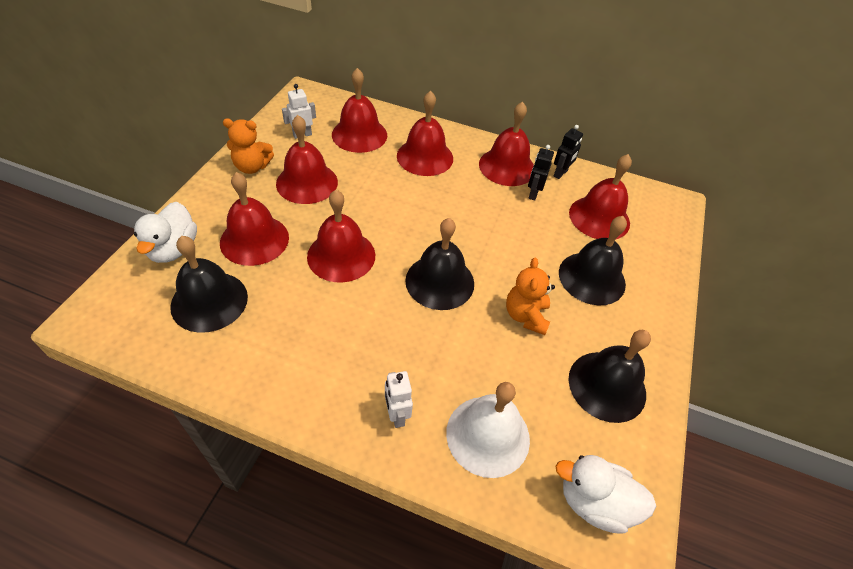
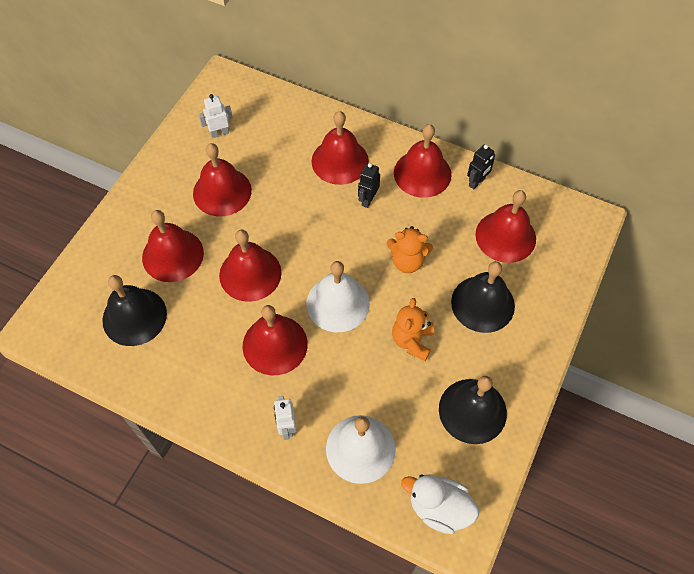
camera: 10 degrees right, 10 degrees up
(173, 249) = (102, 263): white duck -> none
(252, 167) = (171, 173): orange teddy bear -> orange teddy bear (407, 261)
(359, 134) = (276, 133): red bell -> red bell (275, 344)
(440, 281) = (338, 303): black bell -> white bell
(533, 193) = (443, 207): black robot -> black robot (368, 200)

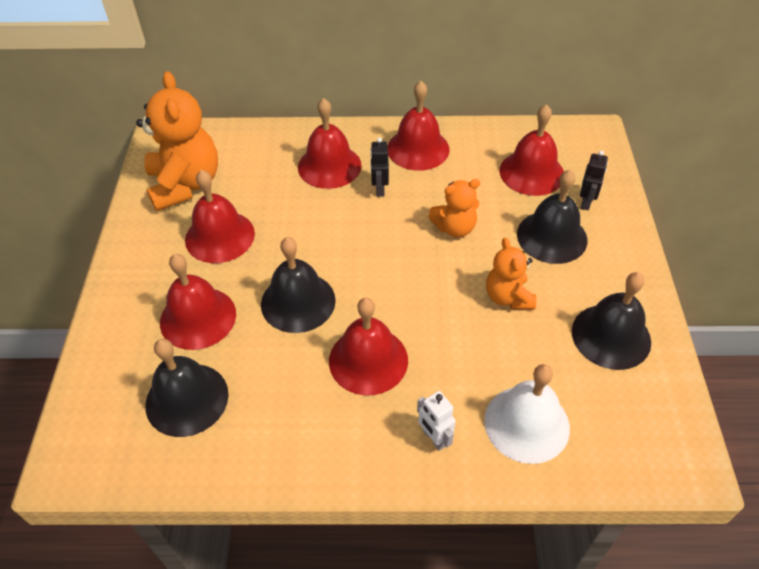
camera: 25 degrees left, 10 degrees down
(219, 133) = (185, 184): white robot -> orange teddy bear
(250, 273) = (298, 302): red bell -> black bell
(338, 303) = (410, 293): white bell -> none
(439, 508) = (646, 445): white duck -> none
(477, 182) = (474, 138): black robot -> black robot (586, 202)

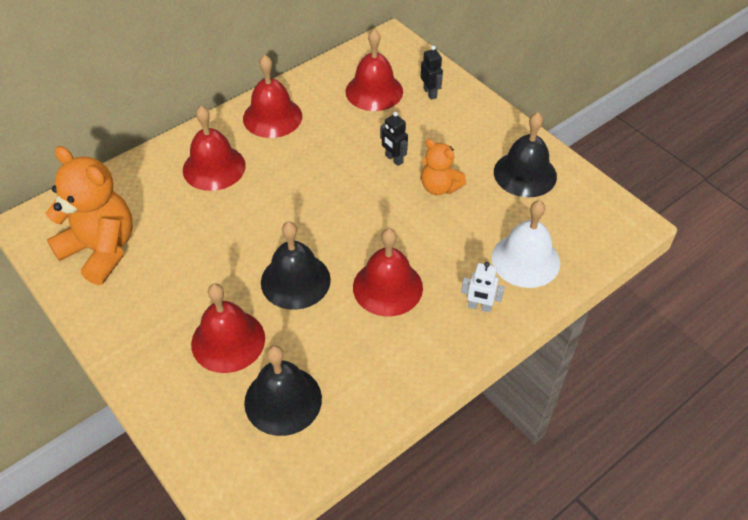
camera: 40 degrees left, 0 degrees up
(220, 236) = (179, 272): red bell -> none
(379, 189) = (273, 163): black robot -> black robot (394, 159)
(454, 228) = (358, 161): orange teddy bear -> none
(552, 236) = (429, 130): black bell -> none

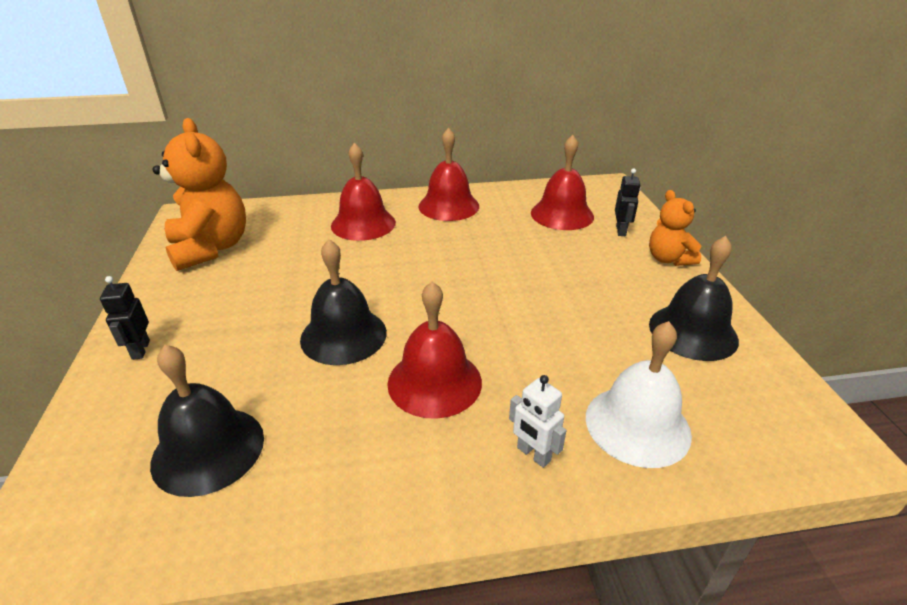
camera: 30 degrees right, 15 degrees down
(228, 341) = (224, 362): red bell -> none
(394, 159) = (540, 269): black robot -> black robot (140, 350)
(439, 187) = (573, 309): orange teddy bear -> orange teddy bear (668, 259)

